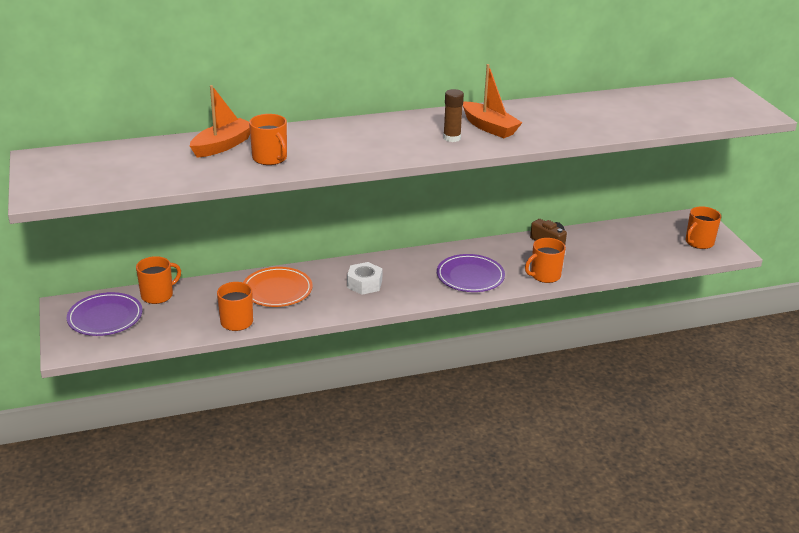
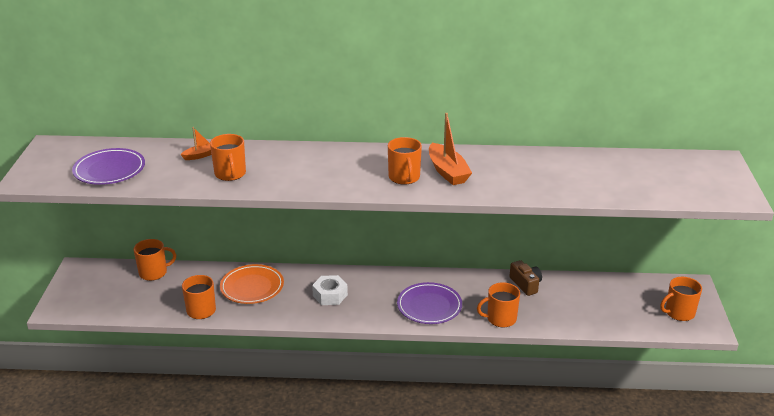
camera: 20 degrees right, 0 degrees up
(105, 318) = (101, 285): purple plate -> purple plate (109, 170)
(223, 146) = (201, 155): orange boat -> orange boat, size x0.56
(452, 138) = (404, 177): brown glue stick -> orange mug

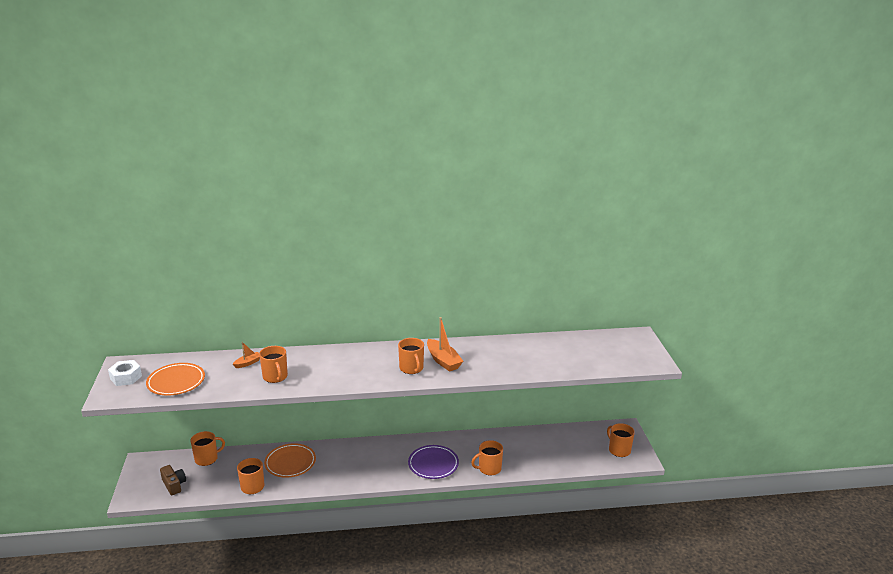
camera: 10 degrees left, 5 degrees down
(109, 170) = (176, 382): purple plate -> orange plate
(330, 295) = (354, 463): white nut -> white nut (126, 377)
(526, 284) = (503, 439): brown camera -> brown camera (174, 485)
(679, 313) = (619, 450): orange mug -> orange mug turned 90 degrees clockwise

